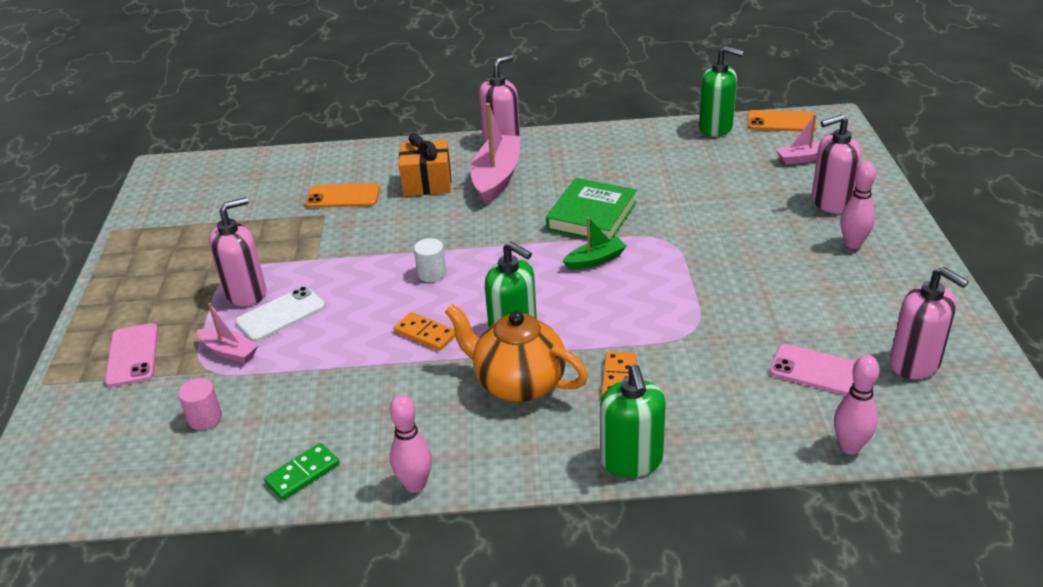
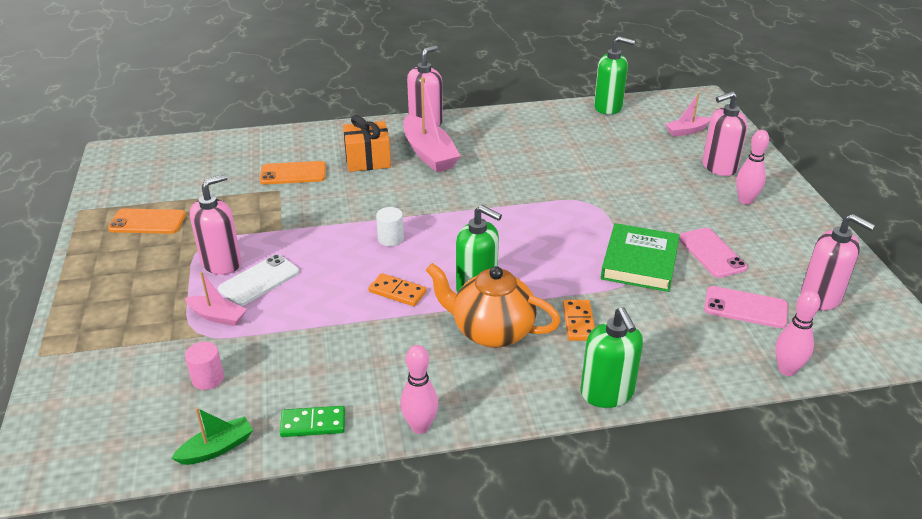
camera: 10 degrees left, 0 degrees up
(132, 355) = (124, 324): pink phone -> pink phone (711, 253)
(302, 473) = (313, 423): green domino -> green domino turned 45 degrees clockwise
(496, 178) = (429, 153): pink boat -> pink boat turned 150 degrees clockwise
(592, 216) = (520, 184): green book -> green book (639, 262)
(595, 260) = (533, 222): green boat -> green boat (216, 448)
(781, 122) = (661, 101): orange phone -> orange phone (147, 222)

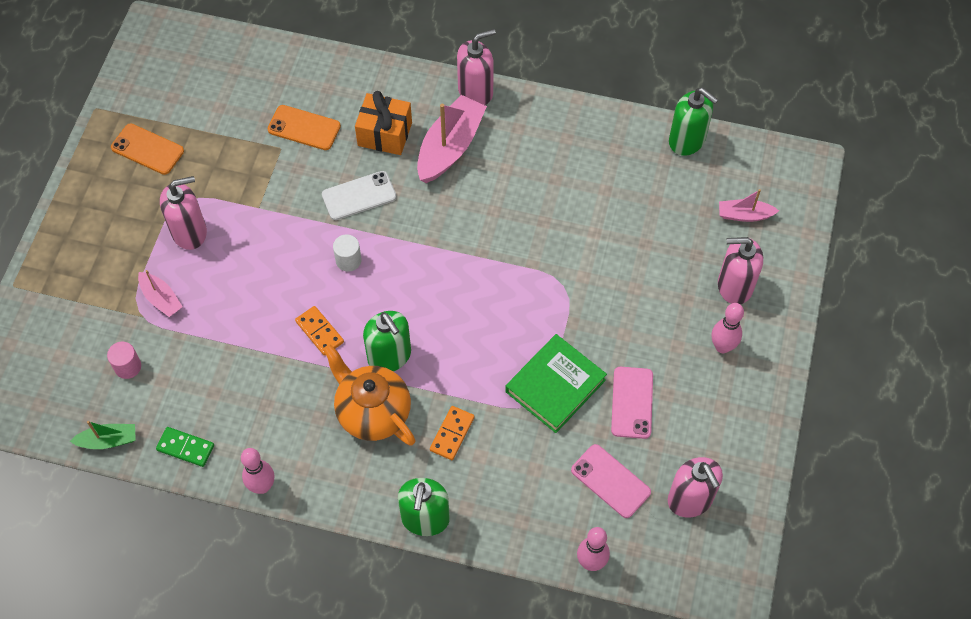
camera: 25 degrees right, 25 degrees up
(259, 280) = (211, 269): white phone -> white phone (359, 196)
(429, 153) = (450, 147): pink boat -> pink boat turned 150 degrees counterclockwise

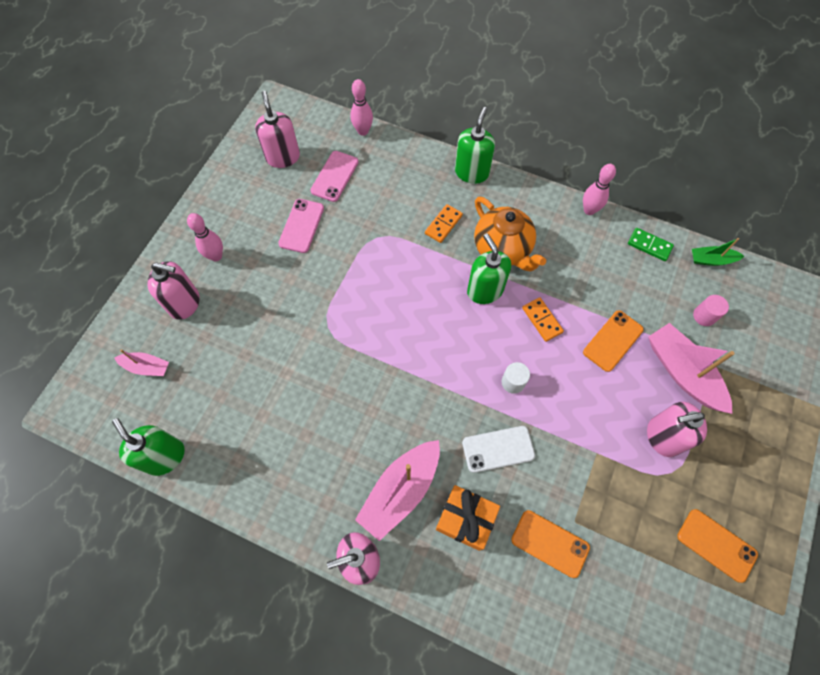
camera: 170 degrees left, 5 degrees up
(161, 298) = (682, 373): pink boat -> pink boat, size x1.86
(237, 321) = (613, 341): none -> orange phone
(555, 386) = (356, 247): green book -> none
(610, 481) = (334, 176): pink phone -> pink phone turned 60 degrees clockwise

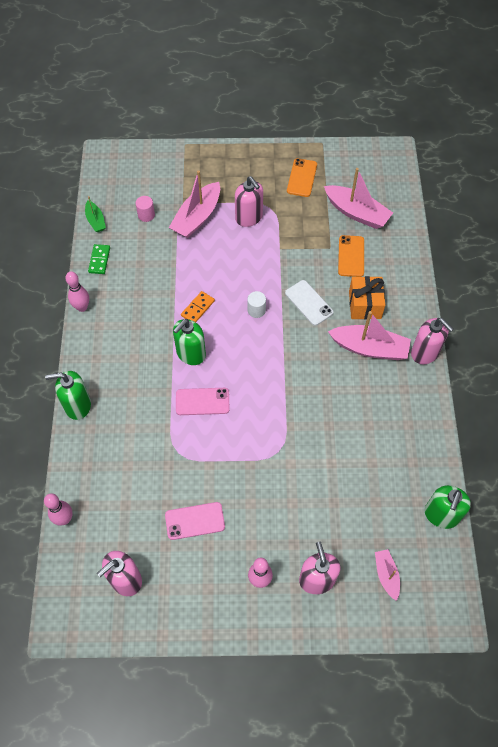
camera: 115 degrees left, 5 degrees down
(334, 176) = (128, 519): pink phone -> pink phone (202, 401)
(443, 224) = (142, 406): orange domino -> none
(502, 249) = (147, 354): orange teapot -> none
(613, 341) = (193, 261): orange phone -> none
(624, 594) = (356, 213): none -> pink boat

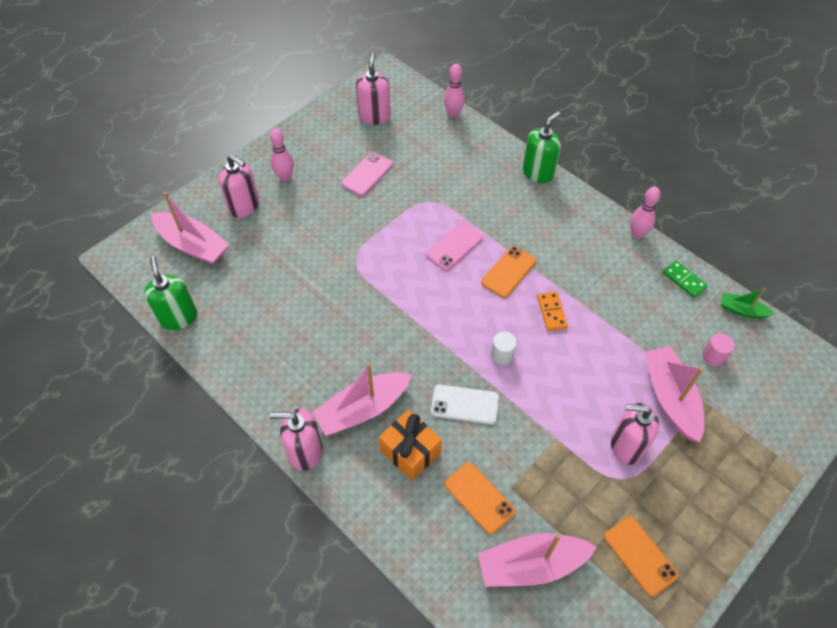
camera: 135 degrees right, 5 degrees down
(190, 354) = (508, 272): green soap dispenser -> orange phone
(386, 575) = (193, 245): pink boat -> pink boat, size x1.86

